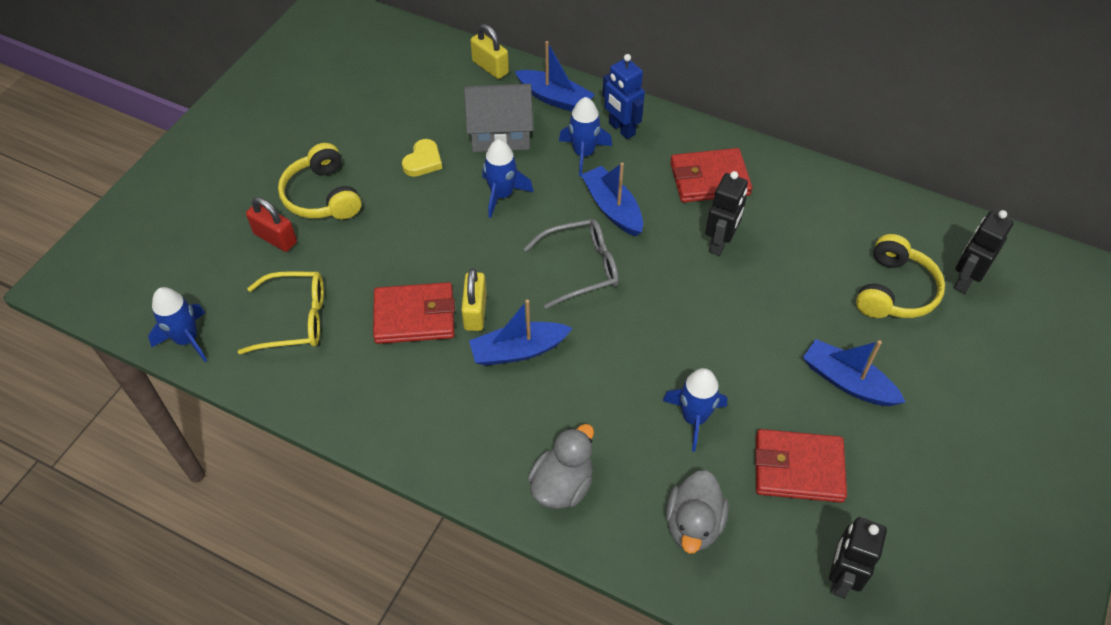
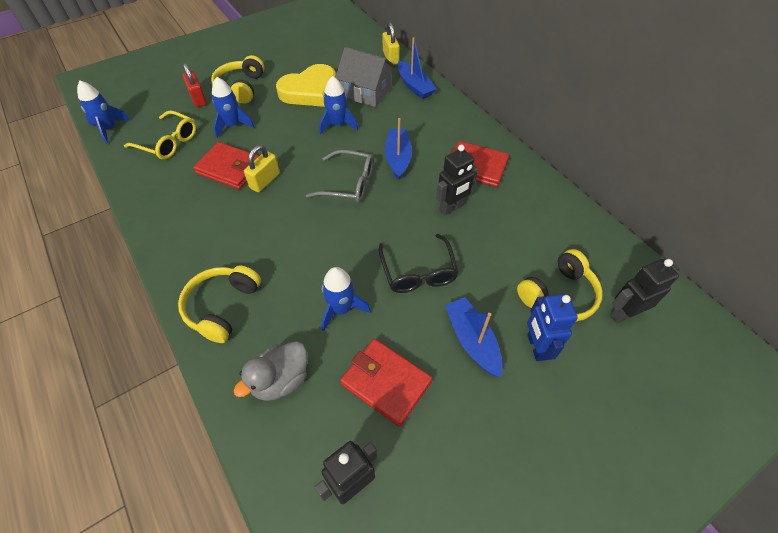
camera: 30 degrees right, 0 degrees up
(423, 161) = (309, 91): yellow heart -> yellow heart, size x2.05
(518, 350) = (269, 214): blue boat -> none
(562, 485) = (222, 307): grey duck -> yellow headphones
(583, 153) = (406, 121): blue rocket -> blue rocket (233, 125)
(621, 129) = (442, 117): blue robot -> blue robot (536, 347)
(741, 336) = (418, 272): none -> black glasses

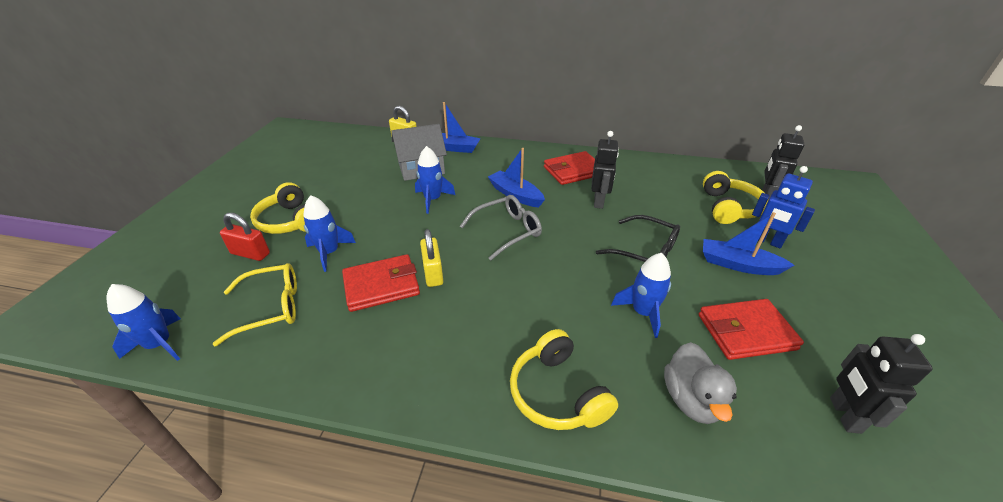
camera: 45 degrees left, 15 degrees down
(309, 91) = (368, 190): yellow heart -> none

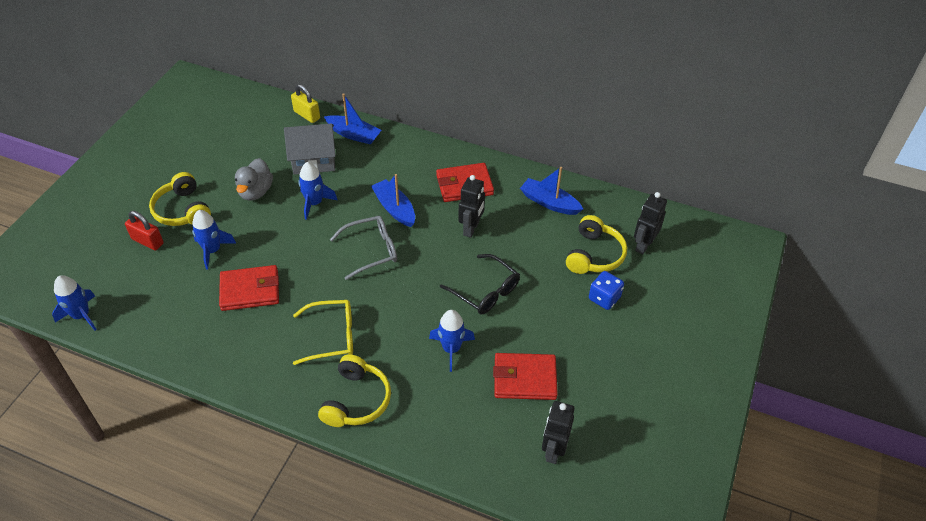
camera: 10 degrees right, 10 degrees up
(271, 308) = (162, 297): yellow glasses -> yellow glasses (332, 336)
(433, 273) = (294, 285): yellow padlock -> none
(557, 393) = (356, 400): yellow headphones -> yellow headphones turned 150 degrees counterclockwise
(691, 399) = (450, 421): grey duck -> grey duck (255, 192)
(738, 265) = (560, 318): blue boat -> blue boat (549, 203)
(767, 241) = (604, 298): blue robot -> blue dice

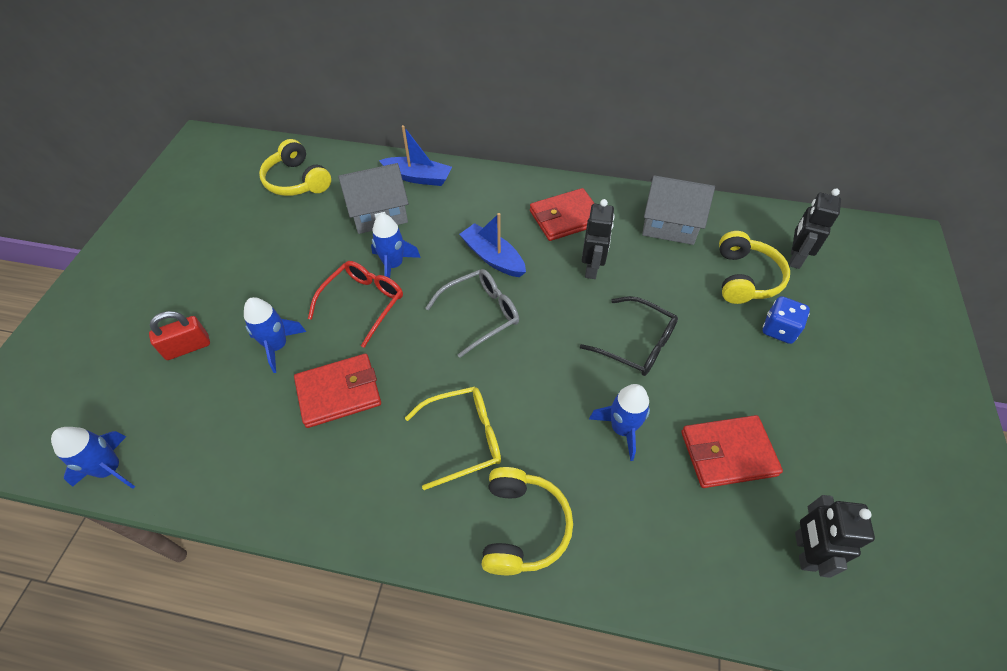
camera: 10 degrees left, 5 degrees up
(147, 241) = (187, 347): red padlock -> red padlock turned 45 degrees counterclockwise
(183, 210) = (227, 299): yellow headphones -> yellow headphones (297, 181)
(255, 192) = (316, 262): grey duck -> none
(284, 228) = (363, 303): none -> red glasses
(307, 115) = (356, 162): yellow padlock -> none
(549, 203) = (669, 224): blue boat -> grey house

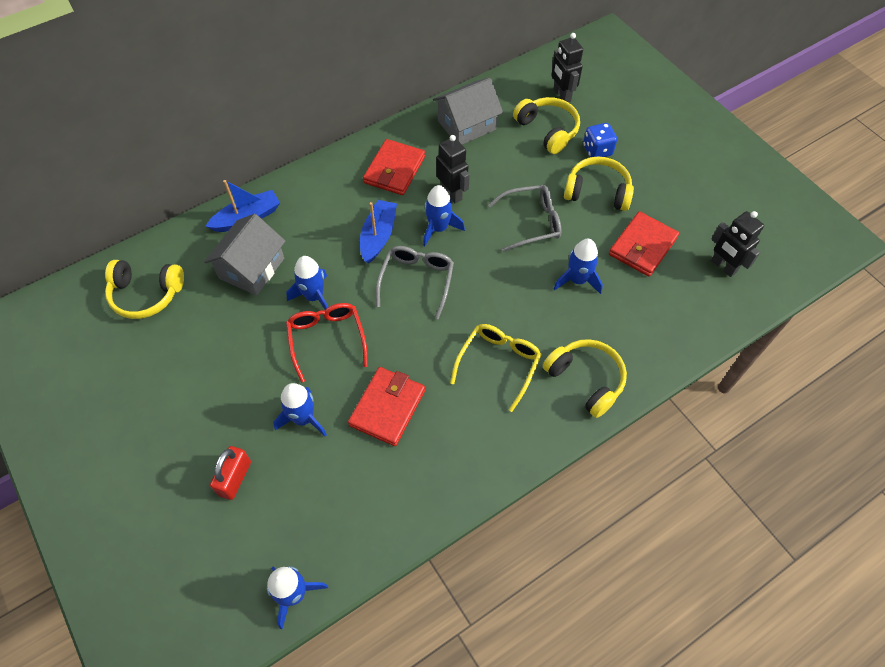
camera: 45 degrees left, 5 degrees up
(493, 257) = (378, 236): blue boat -> blue boat turned 105 degrees clockwise
(547, 287) = (438, 228): none -> blue rocket
(637, 344) = (532, 222): black glasses -> grey glasses
(736, 366) = (597, 192): none -> yellow headphones

